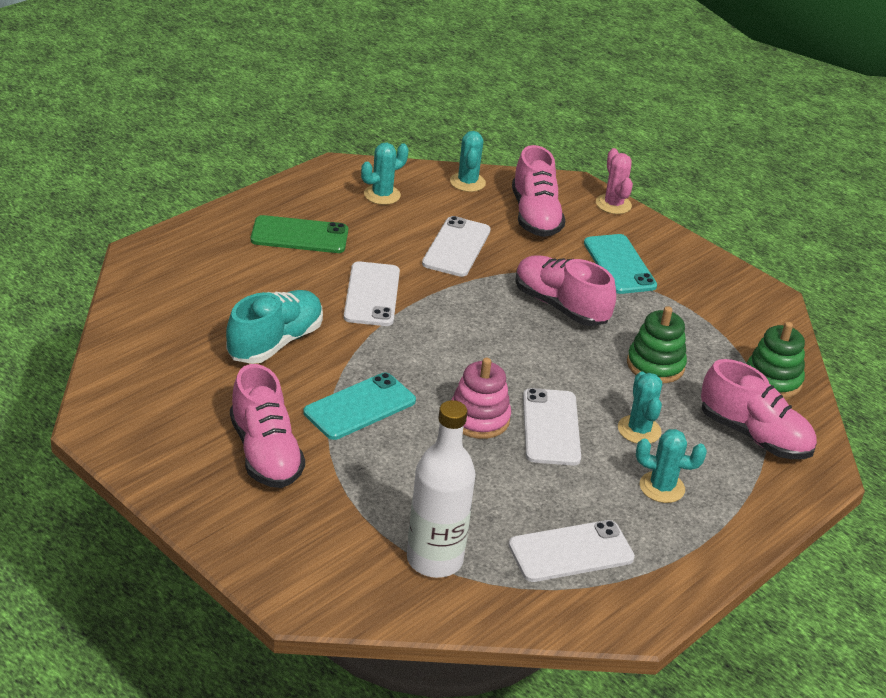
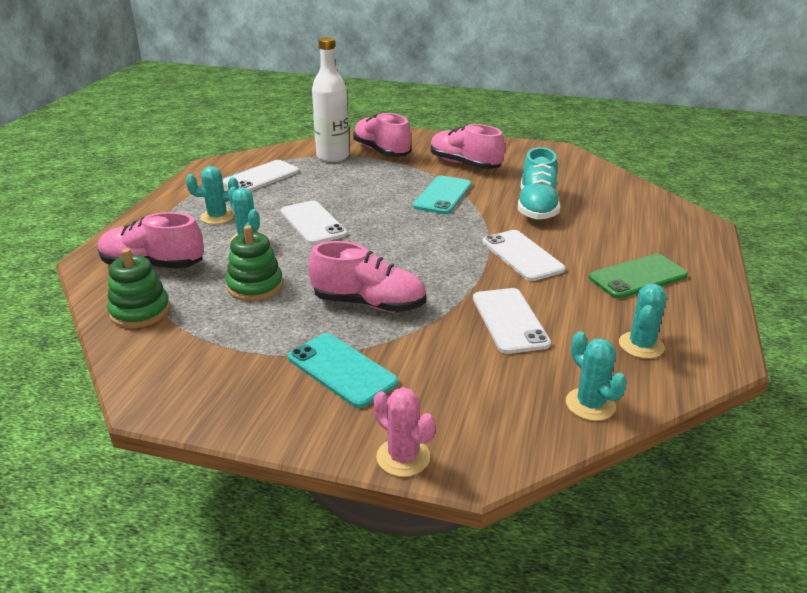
camera: 155 degrees right, 5 degrees down
(478, 418) = (364, 212): pink stacking toy -> none
(535, 216) = (476, 392): pink shoe -> pink shoe (381, 151)

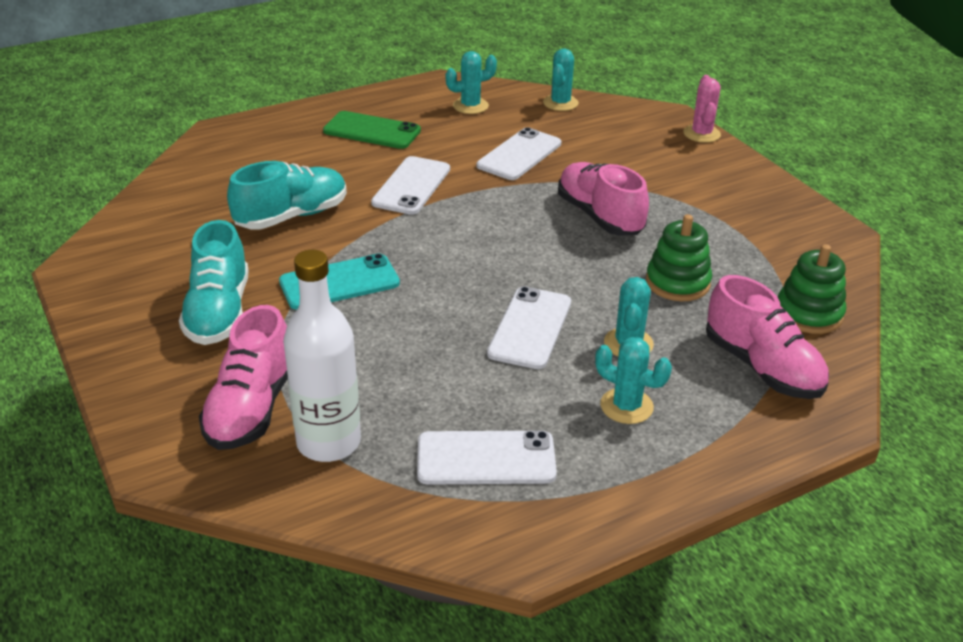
camera: 135 degrees left, 5 degrees up
(342, 370) = (682, 186): turquoise phone -> none
(464, 164) = (219, 312): pink shoe -> turquoise shoe

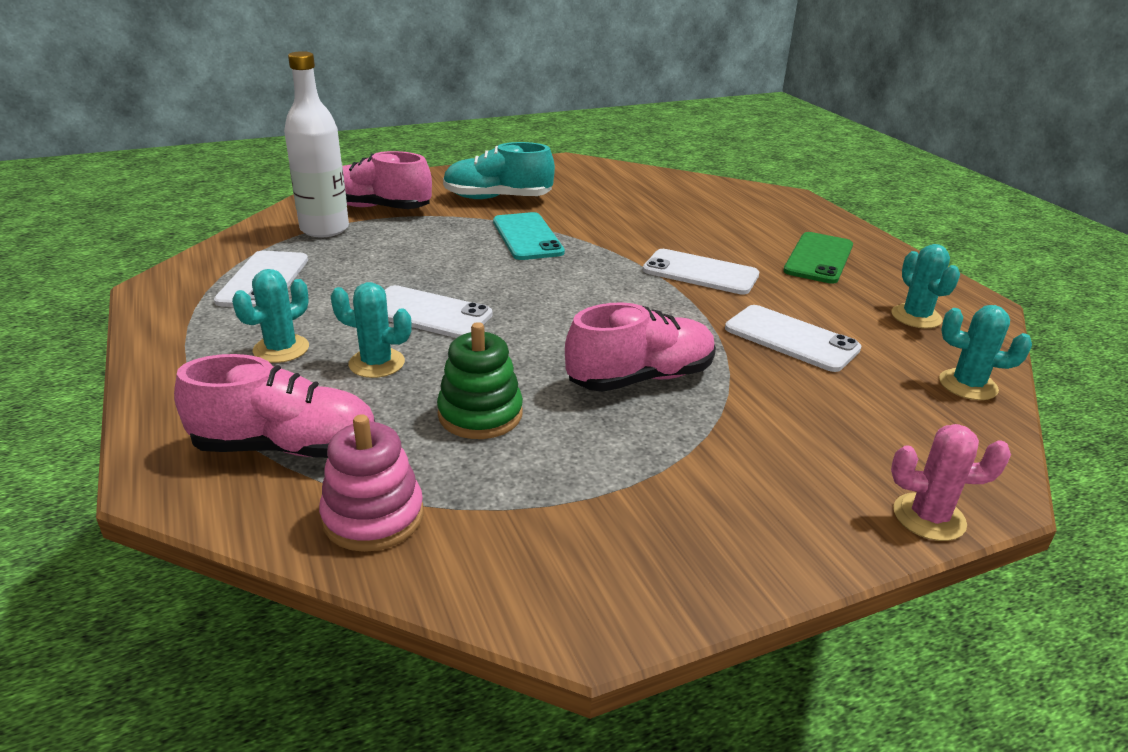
camera: 95 degrees right, 5 degrees down
(292, 216) = (637, 221): turquoise shoe -> none
(762, 367) = (286, 447): pink shoe -> pink shoe turned 150 degrees counterclockwise
(808, 313) = (373, 516): green stacking toy -> pink stacking toy

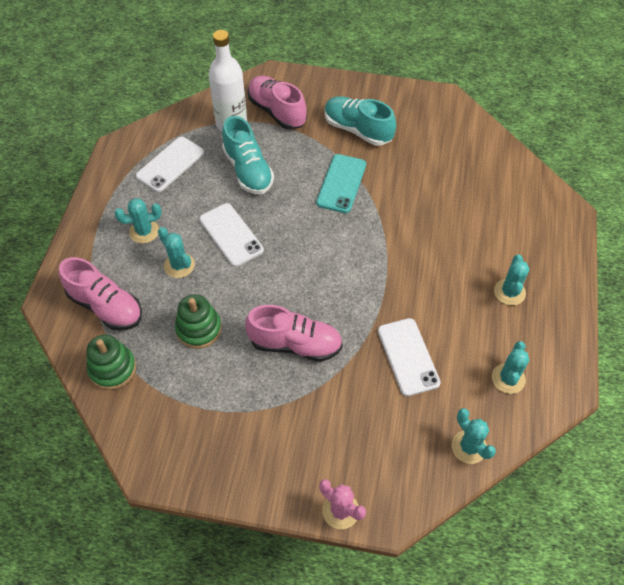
camera: 35 degrees right, 25 degrees up
(373, 516) = (112, 369): pink stacking toy -> green stacking toy
(390, 257) = (248, 170): none -> turquoise shoe
(700, 272) = (415, 270): white phone -> none
(818, 258) = (509, 292): green phone -> turquoise cactus

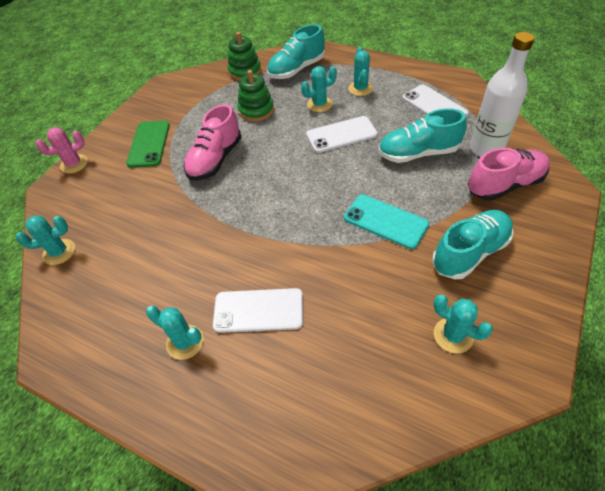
camera: 110 degrees right, 5 degrees down
(106, 306) = (296, 69): pink shoe -> turquoise shoe
(284, 431) = (149, 144): none -> green phone
(408, 357) = (163, 230): white phone -> white phone (258, 310)
(508, 378) = (95, 304): turquoise cactus -> turquoise cactus (453, 335)

